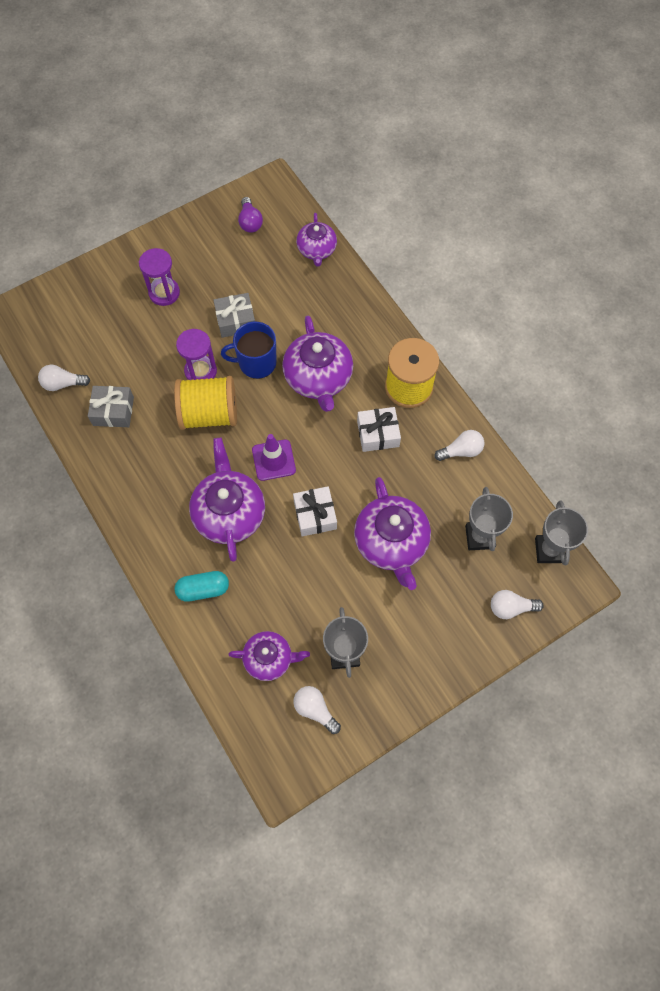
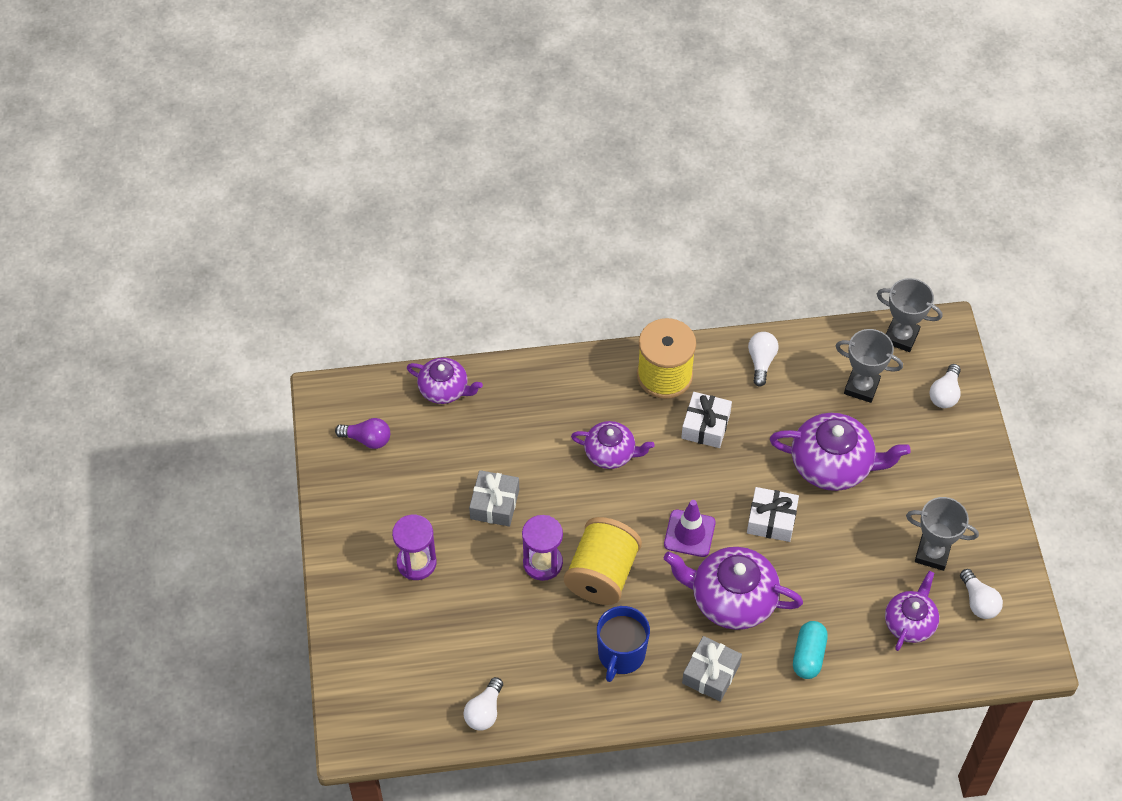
camera: 65 degrees left, 10 degrees down
(113, 411) = (549, 670): grey gift -> grey gift (711, 674)
(256, 363) = (561, 504): blue mug -> blue mug (621, 655)
(315, 709) = (978, 602): white light bulb -> white light bulb turned 90 degrees counterclockwise
(318, 378) = (610, 453): purple teapot -> purple teapot, size x0.62

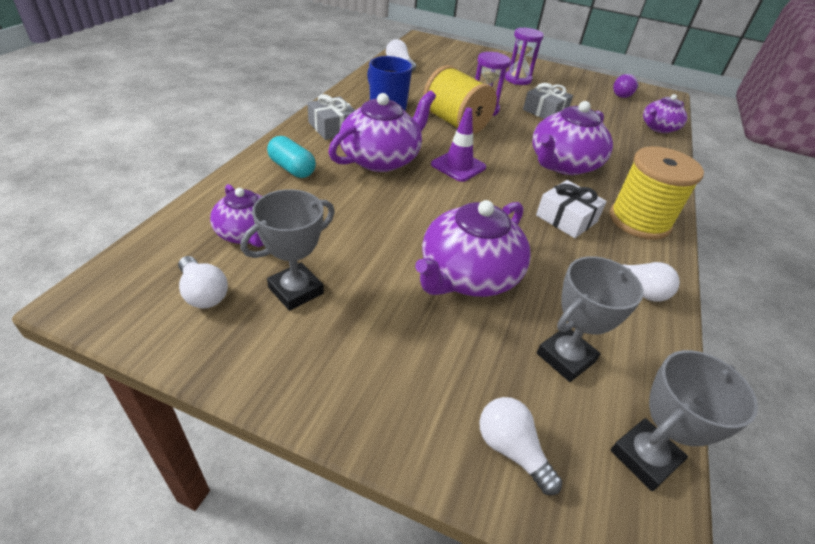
camera: 115 degrees right, 15 degrees down
(610, 453) = (563, 164): purple teapot -> purple teapot, size x1.62
(771, 520) = (435, 208): white gift -> none
(978, 602) = (203, 293): white light bulb -> white light bulb turned 135 degrees counterclockwise

